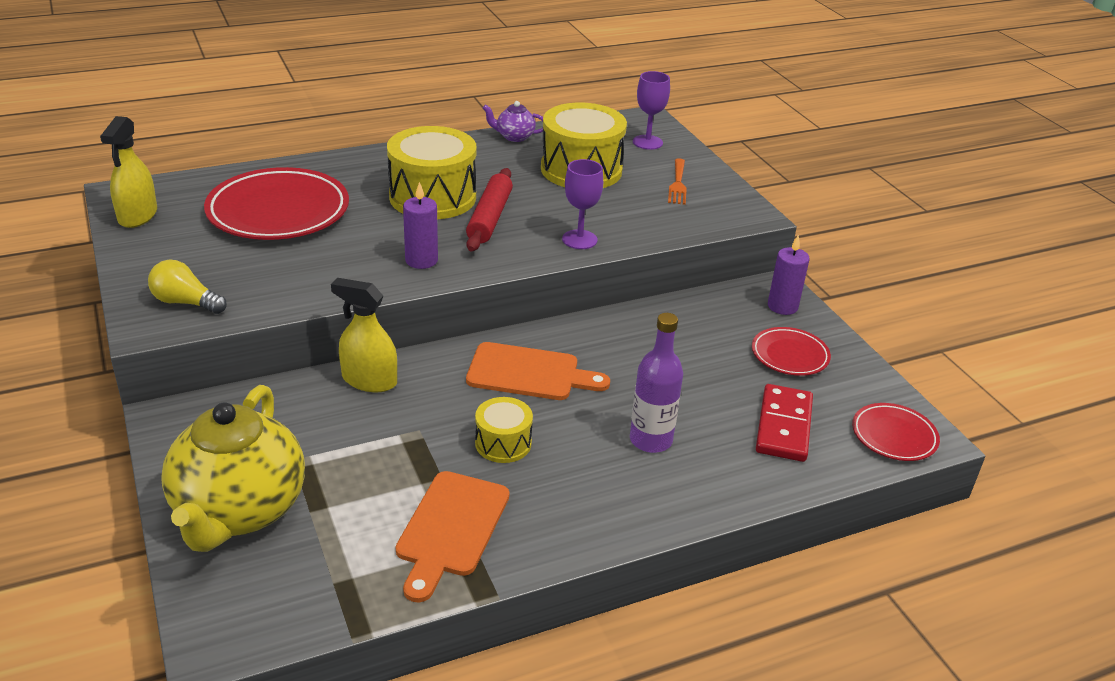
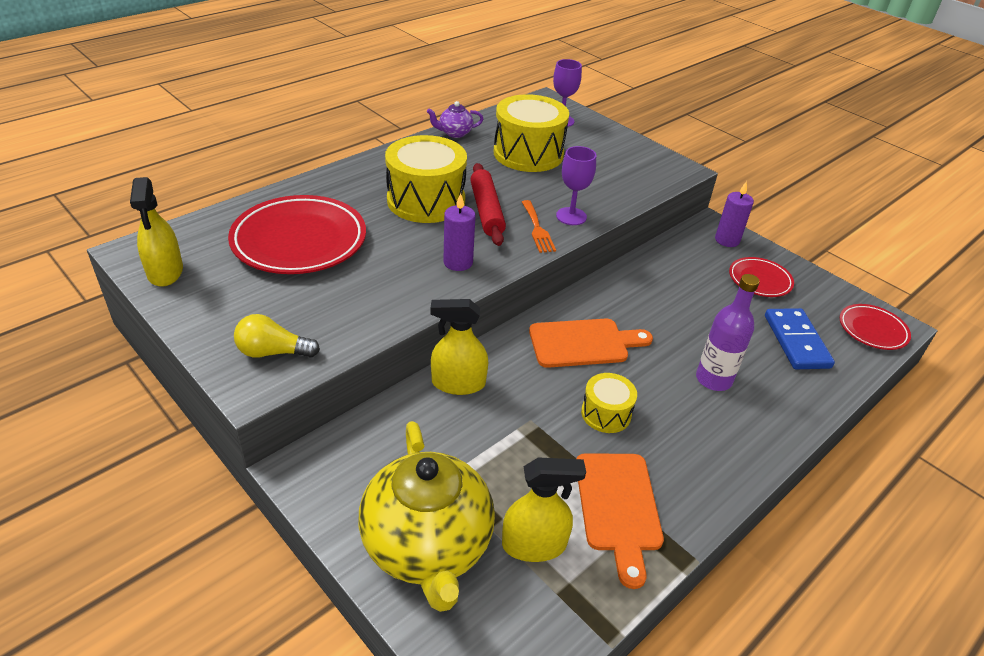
camera: 20 degrees left, 5 degrees up
(341, 537) = (534, 544): none -> yellow spray bottle
(678, 184) = (609, 153): orange fork -> orange fork (537, 229)
(784, 426) = (796, 341): red domino -> blue domino

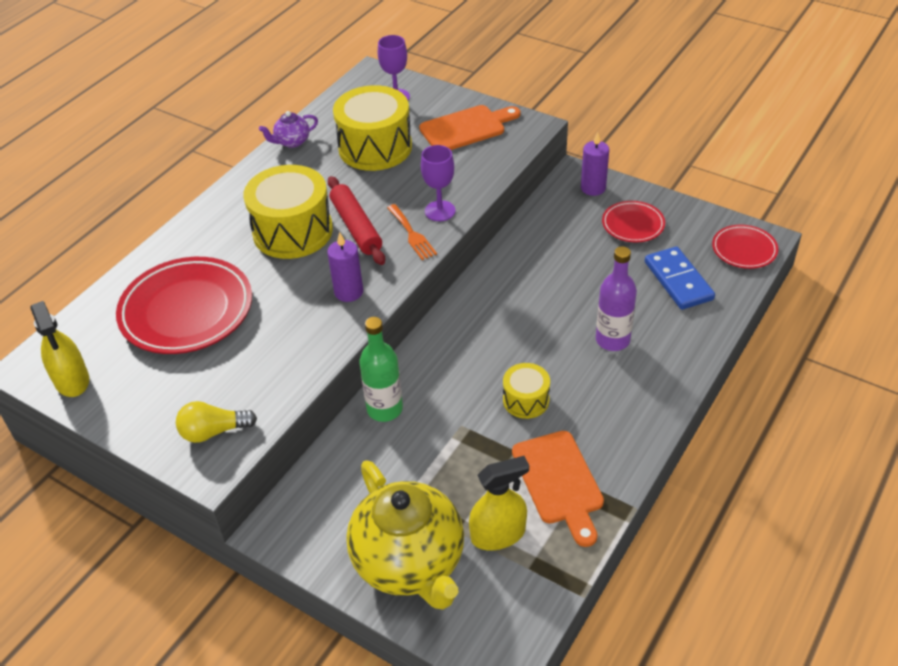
camera: 10 degrees left, 5 degrees up
(458, 383) = (385, 409): yellow spray bottle -> green bottle
(583, 343) = (487, 337): orange cutting board -> orange cutting board (466, 128)

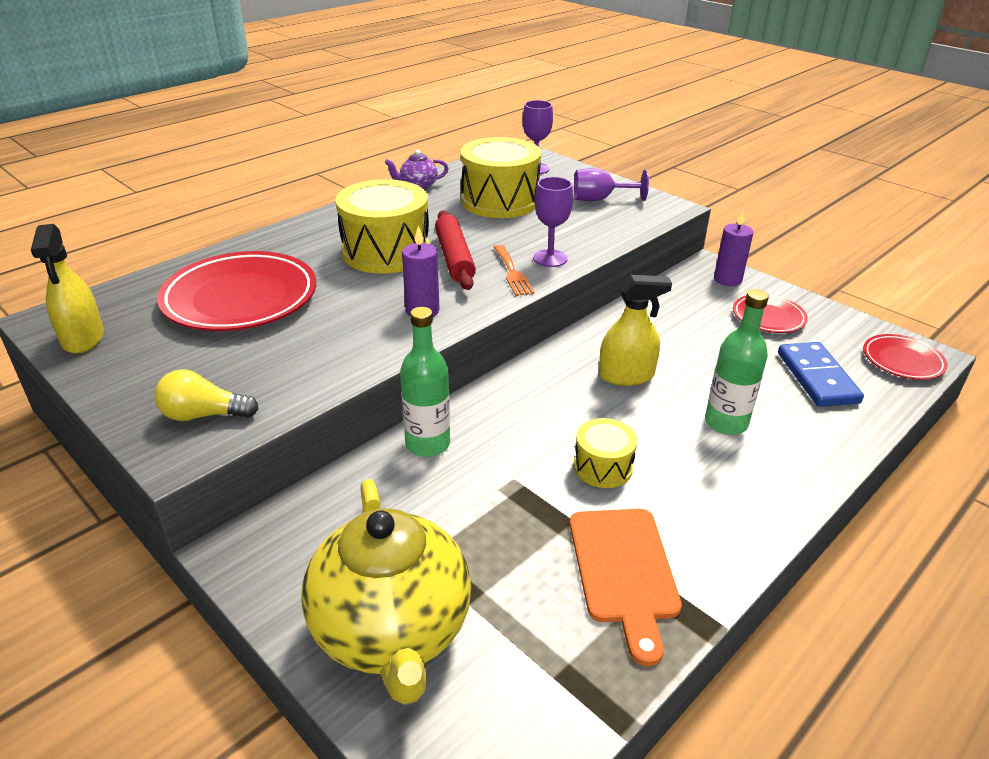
camera: 10 degrees right, 10 degrees down
(466, 128) = (600, 199): orange cutting board -> purple goblet
(498, 534) = (523, 620): yellow spray bottle -> yellow spray bottle (626, 375)
(612, 340) = (726, 423): purple bottle -> green bottle

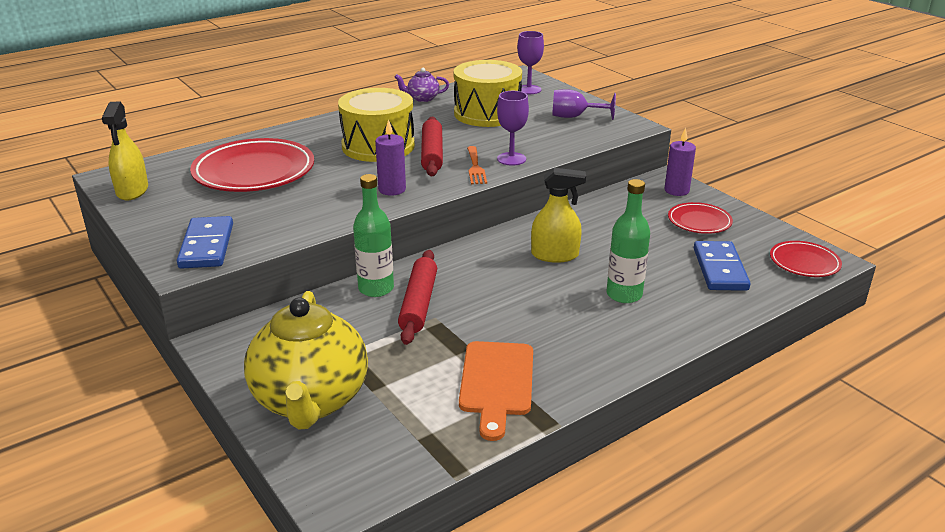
camera: 10 degrees right, 5 degrees down
(204, 415) = (206, 246): yellow light bulb -> blue domino
(488, 461) = (419, 304): none -> red rolling pin
(603, 467) = (508, 315): yellow drum -> none

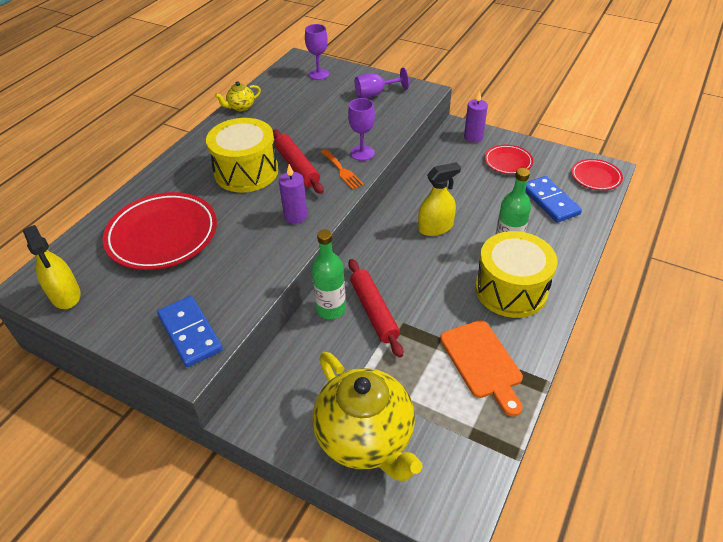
camera: 25 degrees left, 15 degrees up
(422, 98) = (241, 107): purple teapot -> yellow teapot
(487, 113) = (306, 109): yellow drum -> yellow drum (511, 290)

